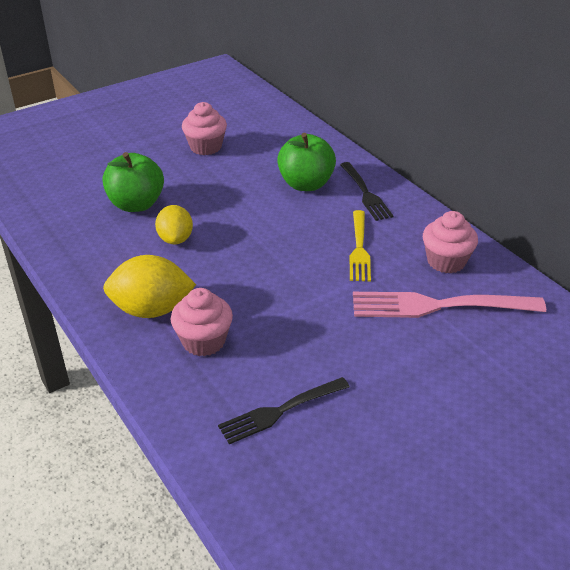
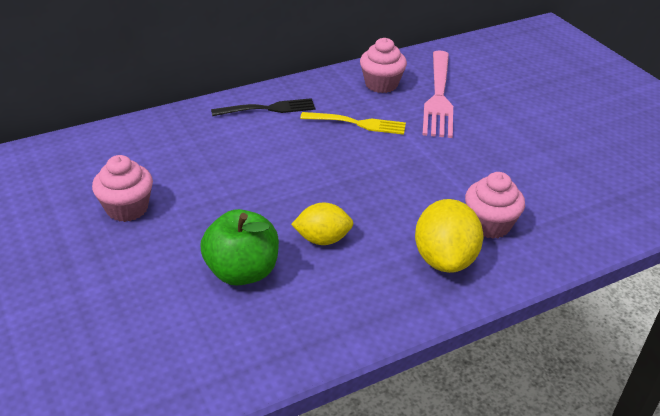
camera: 85 degrees left, 0 degrees up
(281, 410) = (568, 186): black fork -> none
(306, 184) = (239, 142): green apple -> none

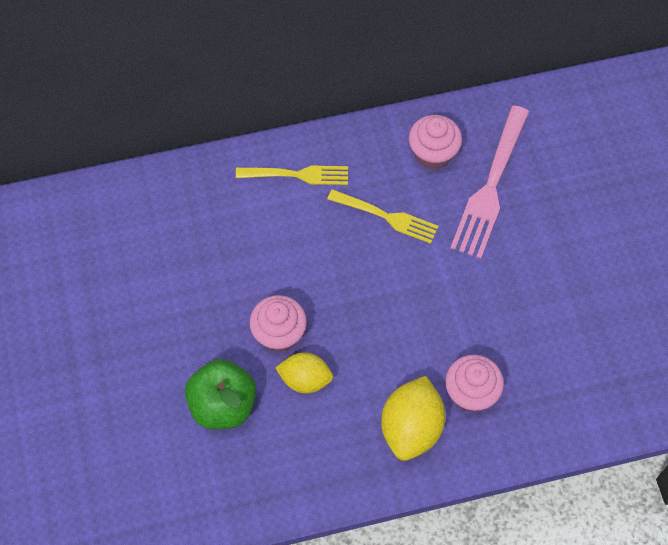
camera: 15 degrees right, 25 degrees up
(127, 208) = (132, 302): pink cupcake -> pink cupcake (279, 333)
(267, 109) = (296, 175): black fork -> yellow fork

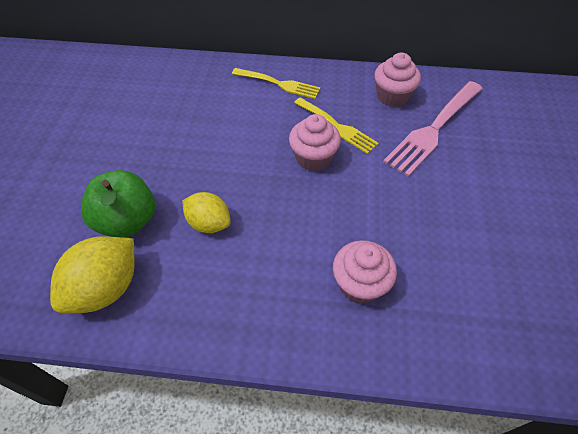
camera: 20 degrees right, 10 degrees down
(279, 333) = (206, 182): pink cupcake -> pink cupcake (313, 158)
(411, 428) = (287, 297): yellow lemon -> yellow lemon (106, 288)

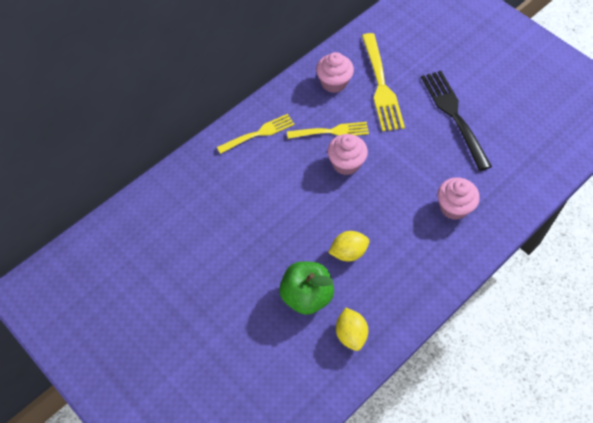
camera: 50 degrees left, 5 degrees up
(106, 288) = (350, 334): yellow lemon -> yellow lemon, size x0.66
(434, 128) = (380, 85): pink fork -> yellow fork
(477, 209) = (454, 116): none -> black fork

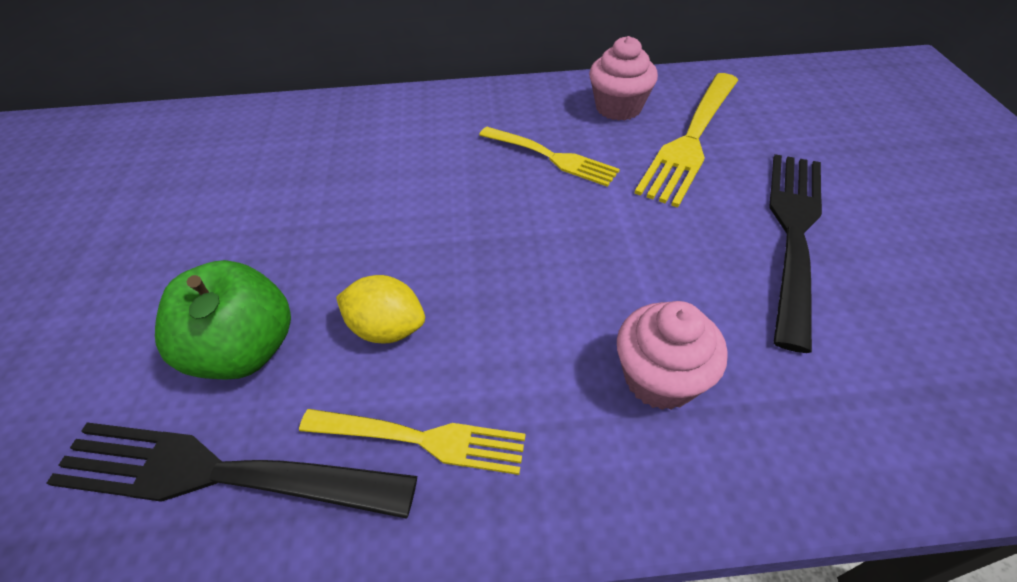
camera: 40 degrees right, 10 degrees down
(258, 134) = (448, 114): yellow fork -> yellow fork (420, 439)
(346, 163) = (529, 205): pink cupcake -> none
(350, 334) = (222, 473): yellow lemon -> black fork

